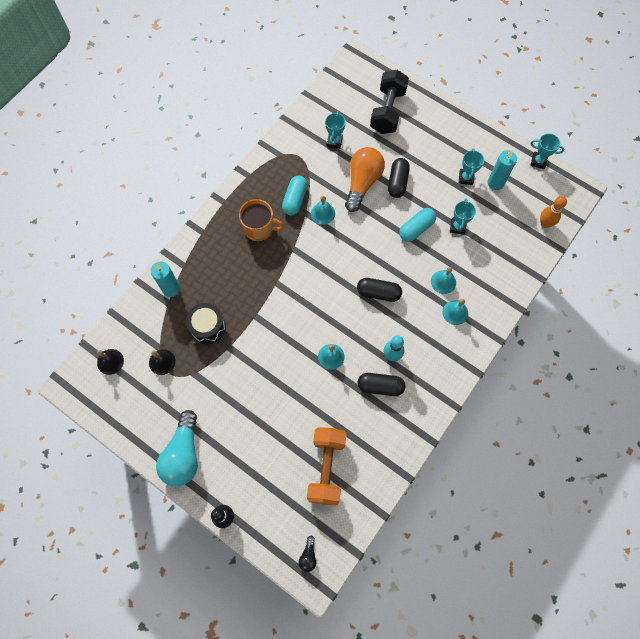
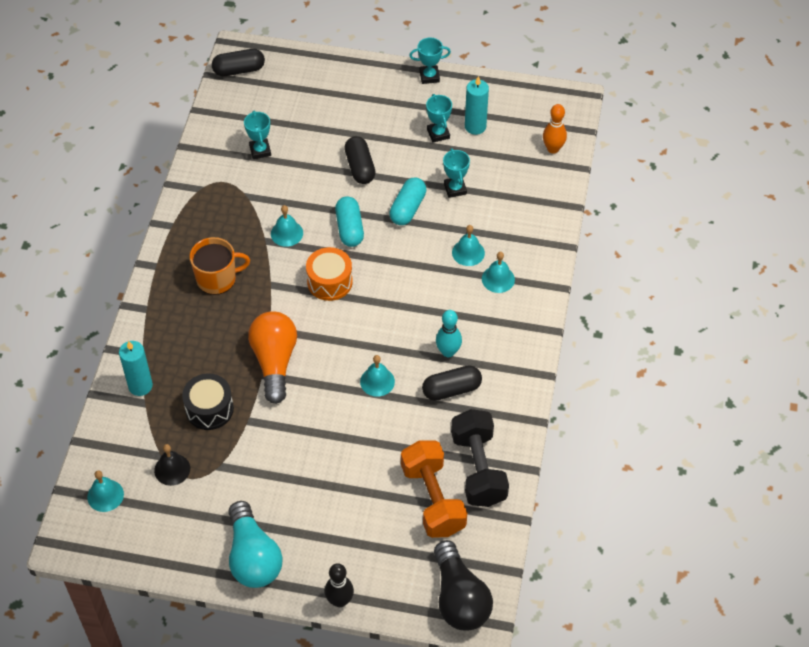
camera: 25 degrees left, 15 degrees down
(110, 361) = (105, 495): black bell -> turquoise bell
(295, 200) = (244, 231): turquoise capsule -> turquoise capsule (349, 228)
(308, 556) = (459, 598): black light bulb -> black light bulb, size x2.34
(334, 264) = (329, 282): none -> orange drum
(362, 183) = (318, 183): orange light bulb -> orange light bulb (274, 362)
(378, 293) = (398, 293): black capsule -> black capsule (239, 70)
(388, 111) = (308, 95): black dumbbell -> black dumbbell (478, 469)
(538, 161) = (513, 87): turquoise trophy -> turquoise trophy (429, 76)

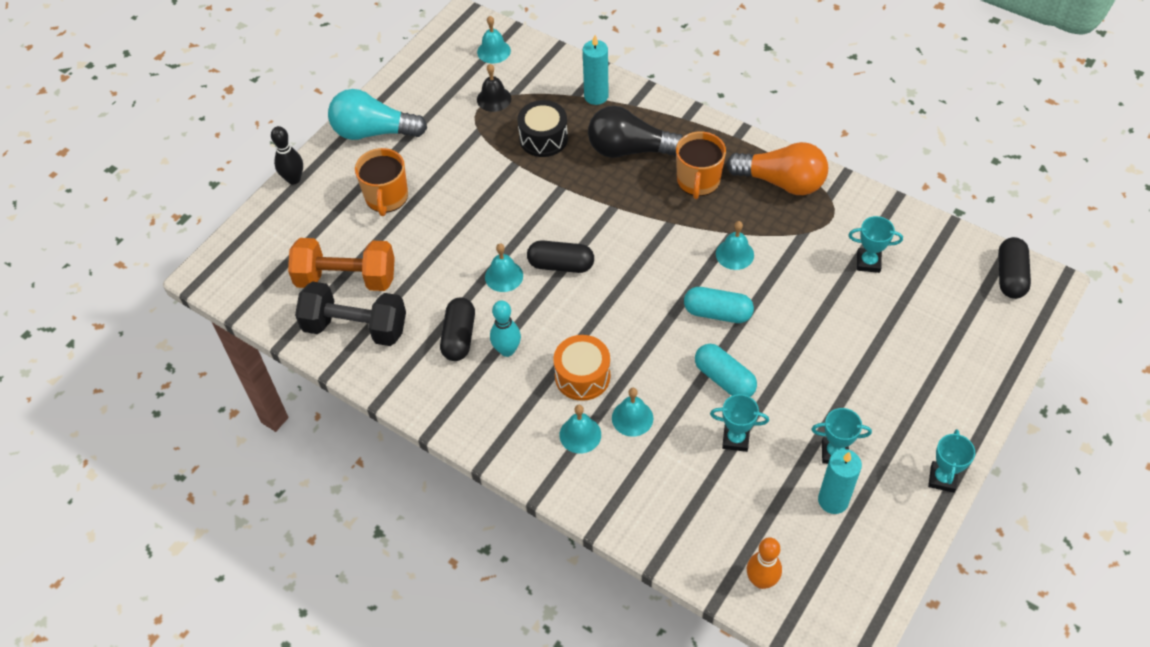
camera: 115 degrees right, 0 degrees up
(274, 362) = (571, 200): orange light bulb -> orange light bulb (781, 182)
(329, 282) = (650, 273): orange drum -> orange drum (582, 376)
(329, 508) = (386, 197): none -> orange mug
(360, 167) = (807, 351): black capsule -> black capsule (561, 265)
(459, 598) = (236, 265): black light bulb -> black light bulb (629, 150)

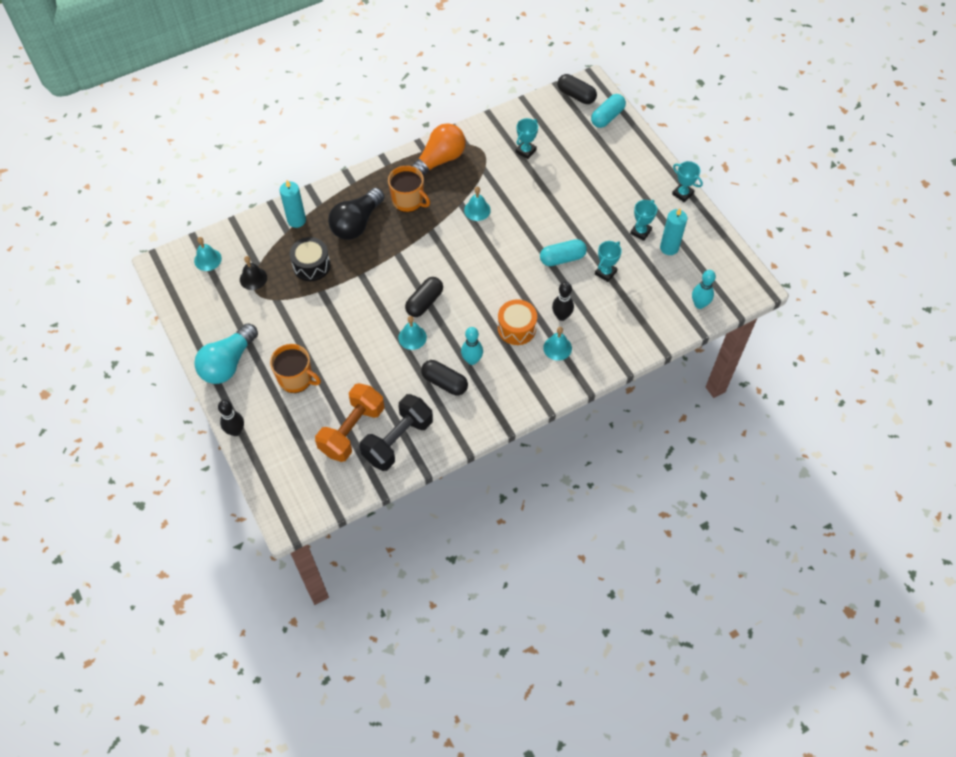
camera: 65 degrees left, 5 degrees up
(632, 418) = (561, 316): turquoise bell -> black bowling pin
(717, 313) = (514, 239): turquoise capsule -> turquoise capsule (607, 117)
(761, 580) = (699, 304): orange bowling pin -> turquoise bowling pin

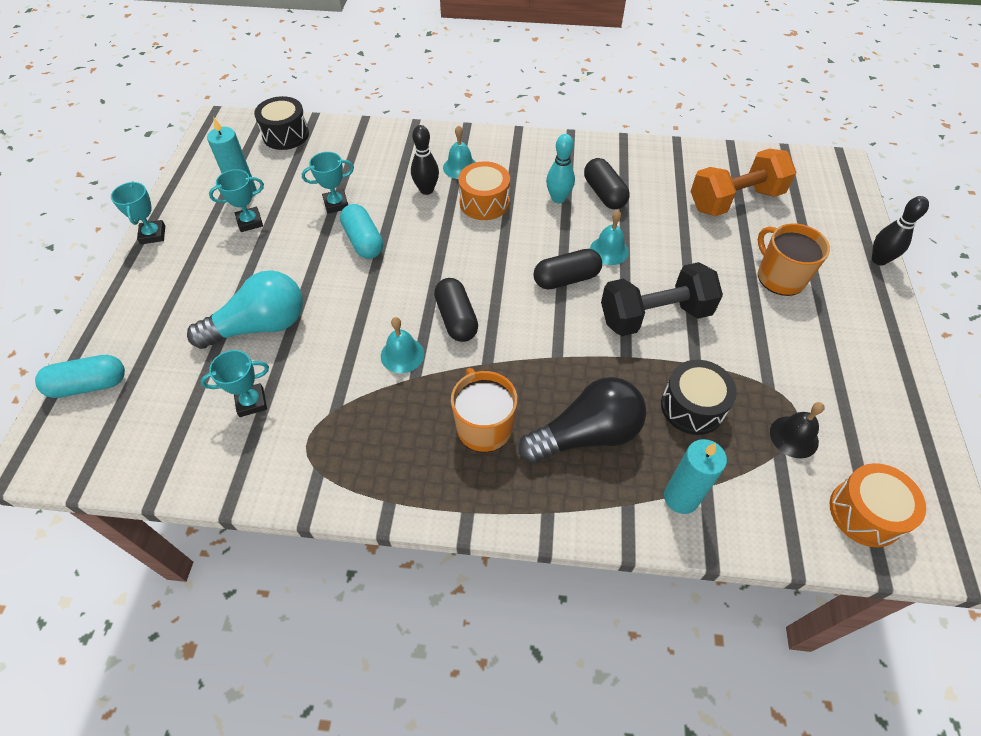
camera: 145 degrees left, 5 degrees down
(207, 259) = (865, 513): turquoise bell -> orange drum
(228, 363) = (869, 337): turquoise light bulb -> turquoise light bulb (260, 326)
(398, 440) = (689, 172): black dumbbell -> black dumbbell (654, 316)
(439, 160) = (383, 467): orange light bulb -> none
(562, 258) = (363, 241): turquoise capsule -> turquoise capsule turned 45 degrees clockwise
(576, 95) = (77, 451): black capsule -> black capsule (456, 319)
(699, 304) = (286, 135): turquoise bowling pin -> black drum

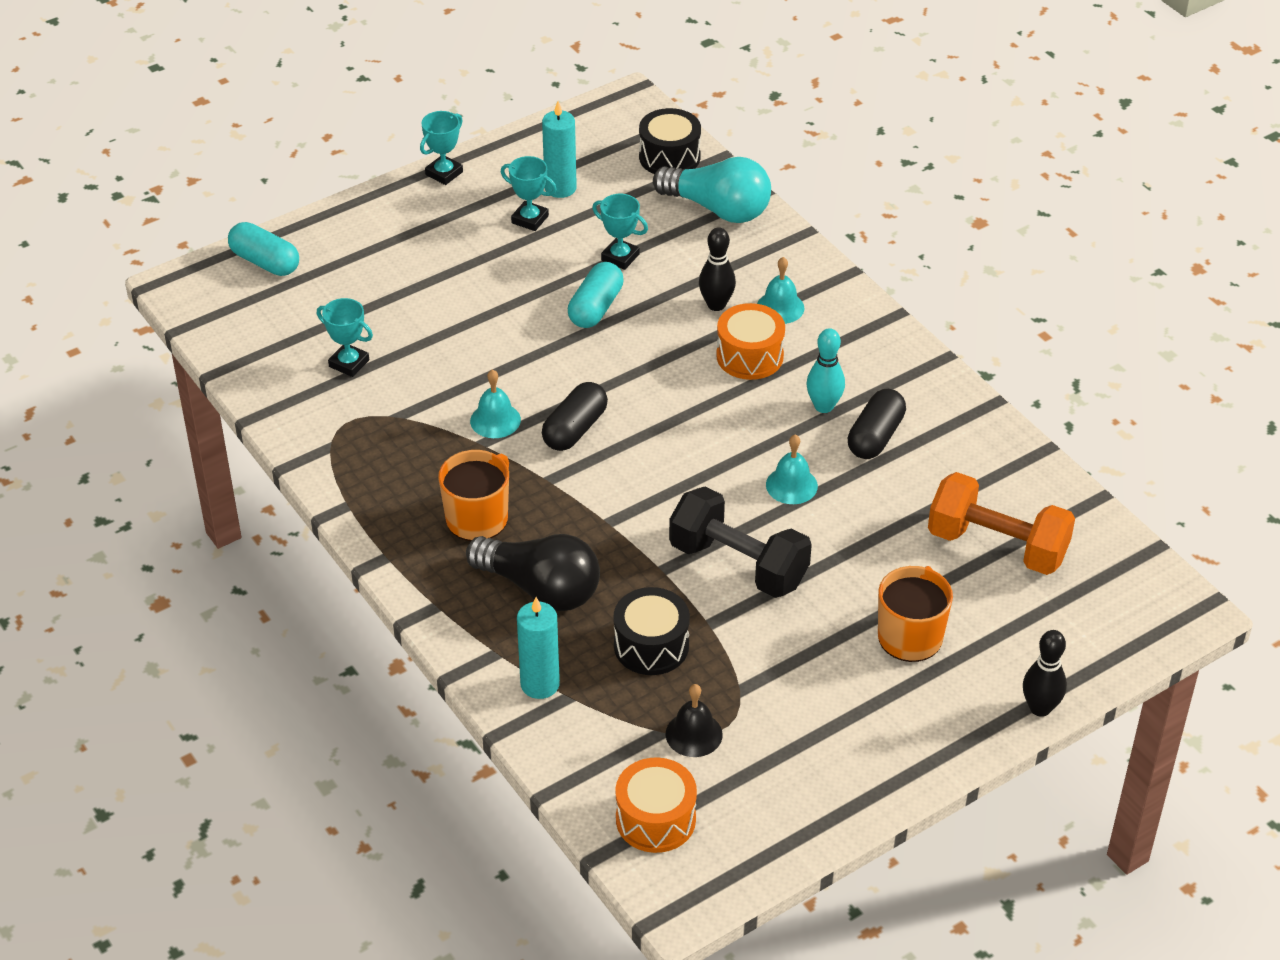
camera: 50 degrees right, 10 degrees down
(260, 326) = (426, 313): turquoise light bulb -> turquoise light bulb (718, 209)
(566, 279) = (714, 475): black capsule -> none

